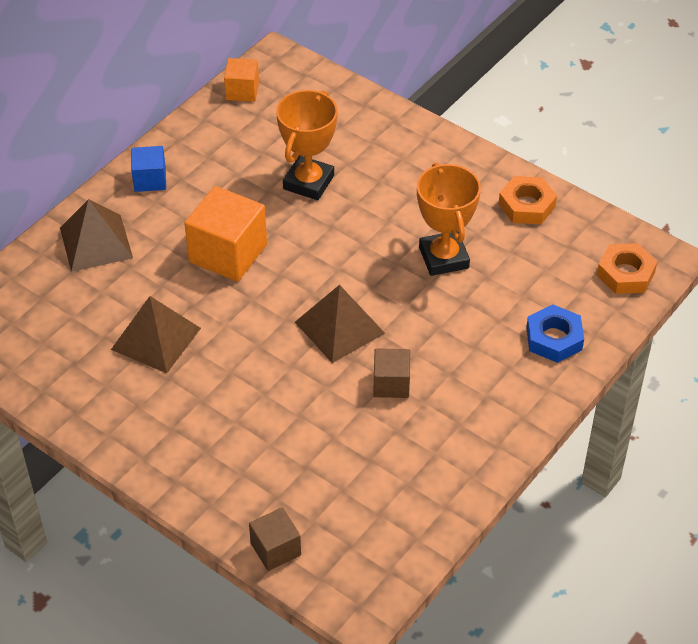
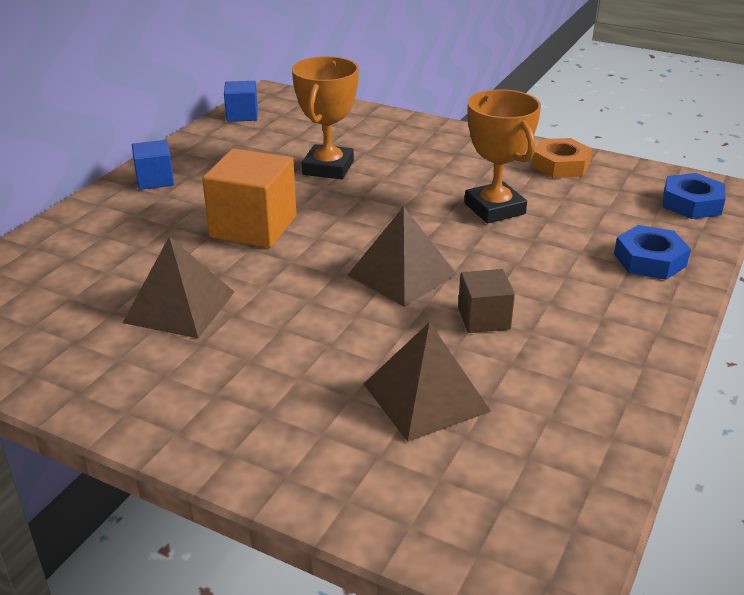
camera: 10 degrees left, 15 degrees down
(96, 243) = (97, 232): brown pyramid -> brown pyramid (426, 397)
(242, 91) = (242, 115): orange cube -> blue cube
(275, 549) = (396, 521): brown cube -> none
(625, 274) = (692, 203): orange nut -> blue nut

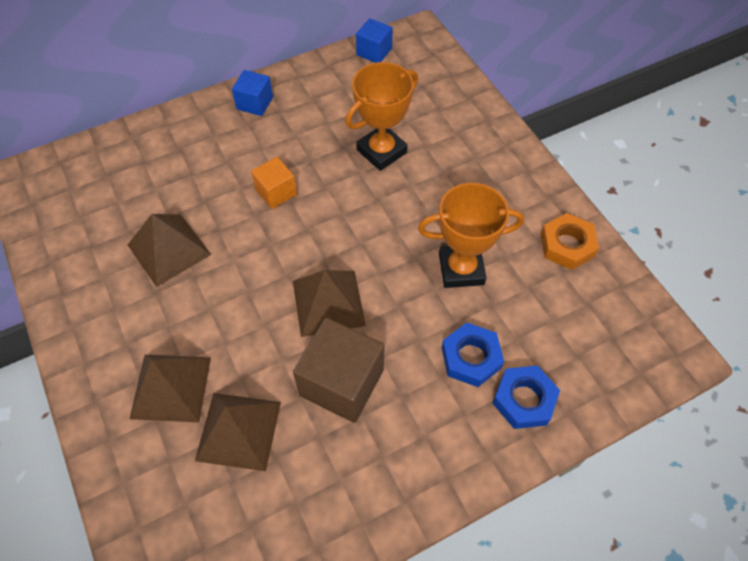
camera: 35 degrees right, 25 degrees up
(253, 227) = (276, 192): orange cube -> orange cube, size x0.57
(310, 402) = (171, 387): none -> brown pyramid
(484, 318) = (341, 382): brown cube -> brown cube, size x1.77
(494, 209) = (461, 269): orange trophy -> orange trophy turned 75 degrees clockwise
(692, 203) = (632, 356): blue nut -> blue nut (471, 358)

